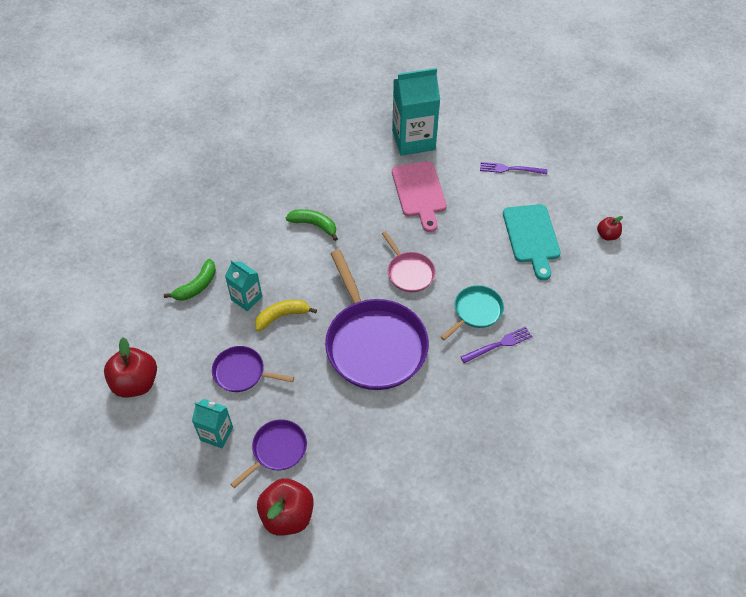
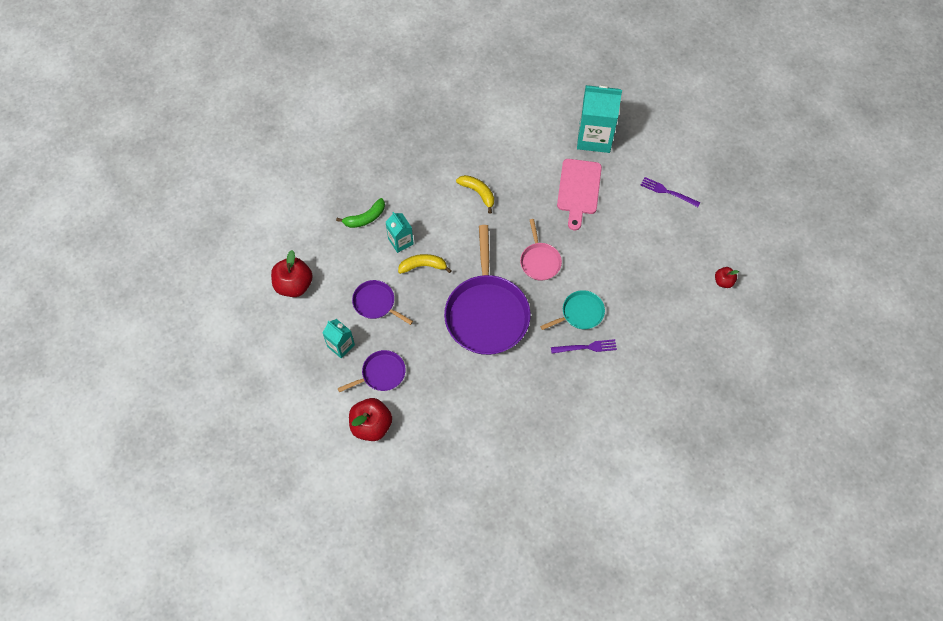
camera: 20 degrees right, 10 degrees up
(314, 225) = (478, 193): green banana -> yellow banana
(531, 237) = (657, 262): turquoise cutting board -> none

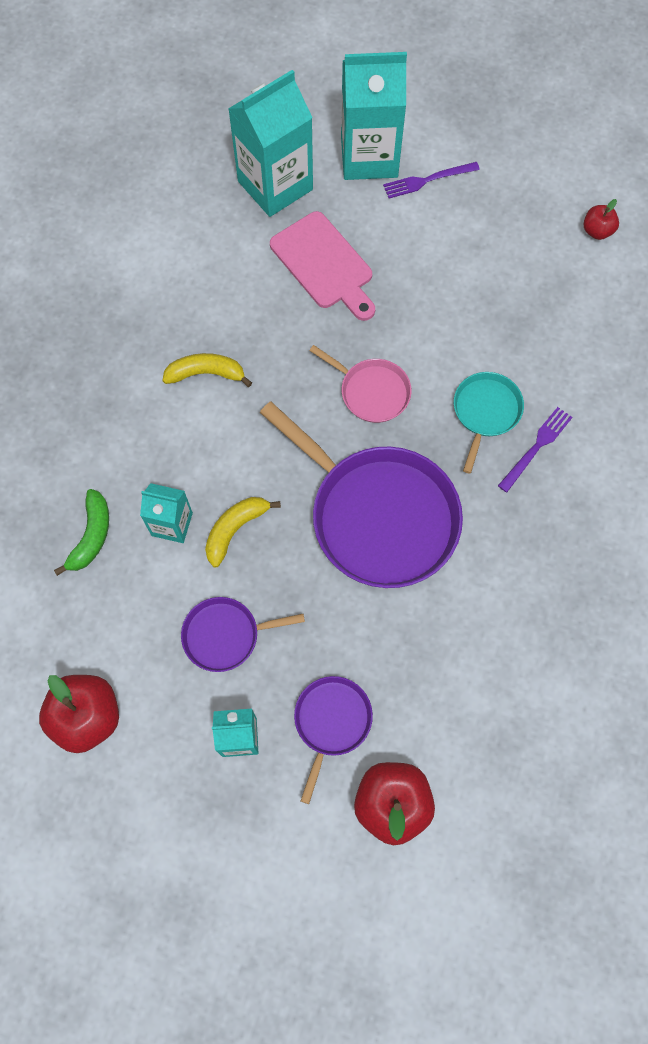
camera: 45 degrees left, 5 degrees up
(652, 159) = (369, 157): none -> turquoise carton

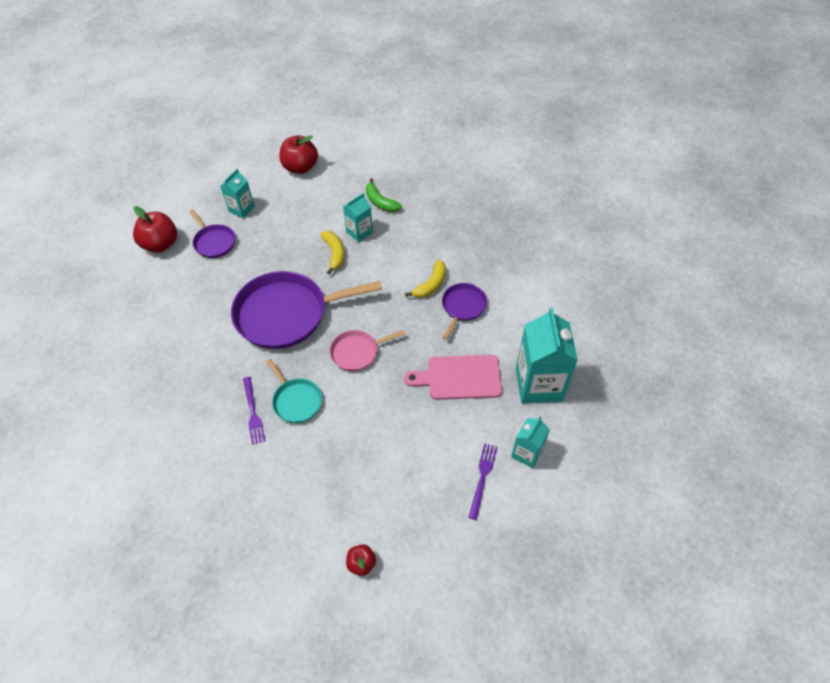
camera: 125 degrees right, 15 degrees down
(225, 635) = (288, 225): purple pan -> purple pan (463, 307)
(369, 157) = (527, 453): turquoise carton -> turquoise carton, size x0.54

